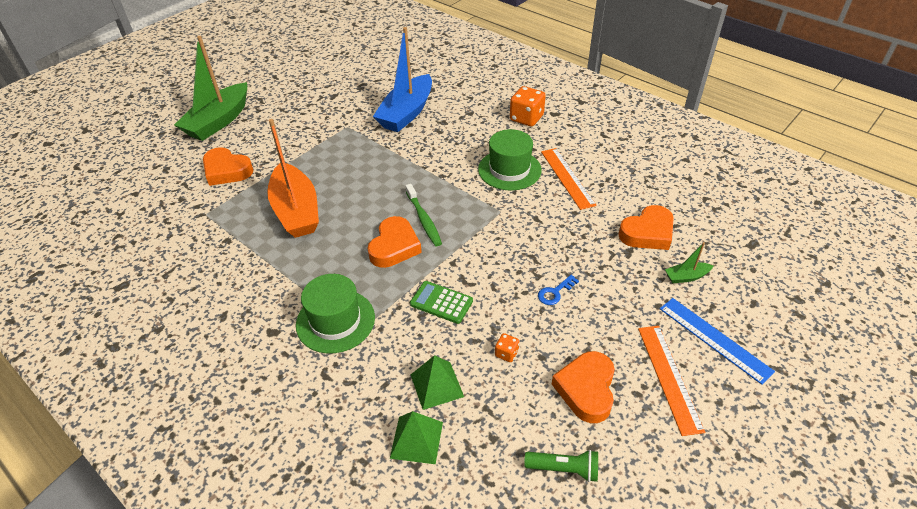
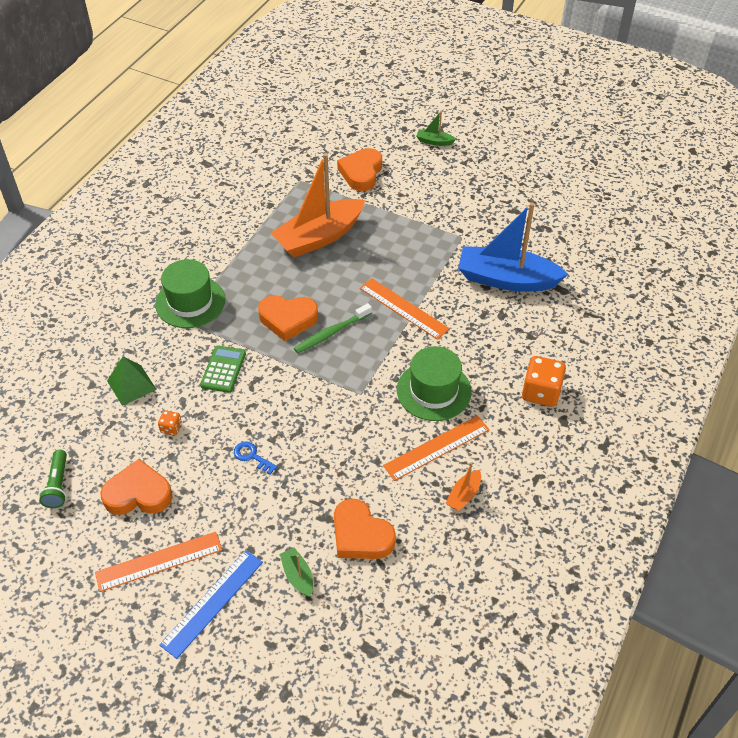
camera: 75 degrees right, 5 degrees up
(218, 121) = (434, 141): green boat -> green boat, size x0.42
(413, 171) = (403, 308): none -> orange ruler
(416, 440) = (79, 383): green pyramid -> none
(614, 171) = (463, 495): none -> orange boat

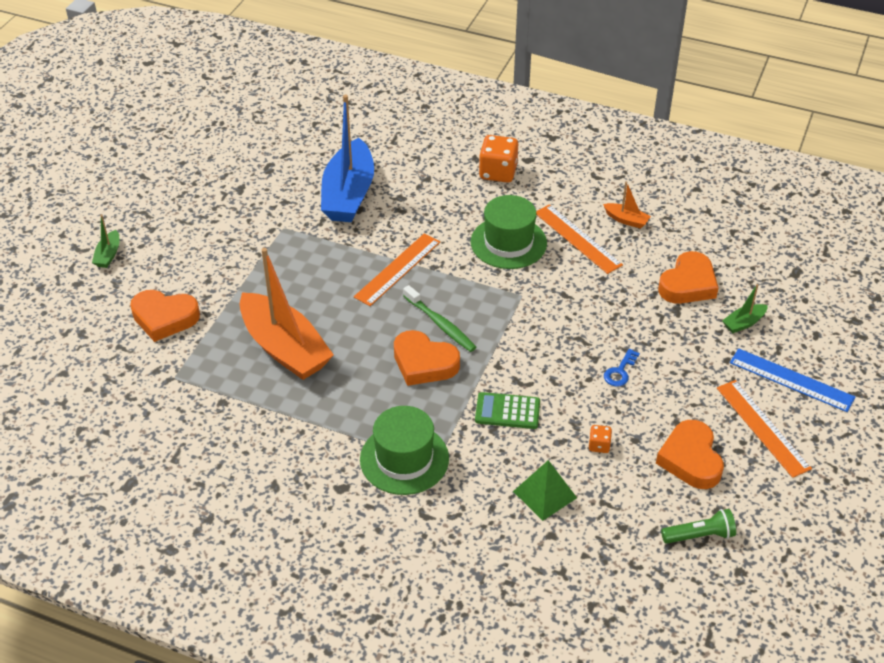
camera: 95 degrees left, 5 degrees down
(288, 319) = (424, 363): orange heart -> orange heart turned 120 degrees clockwise

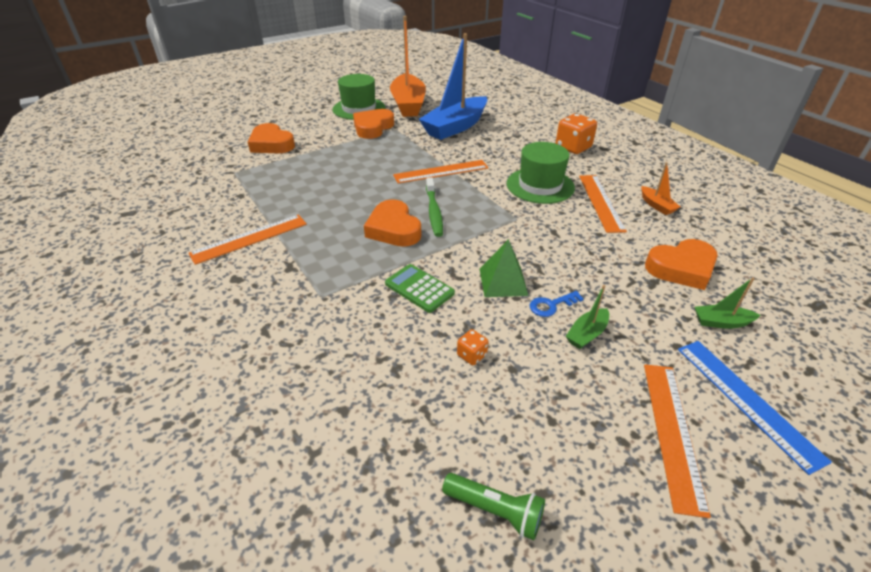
camera: 35 degrees right, 5 degrees down
(108, 255) = (285, 109): green boat -> green boat (586, 334)
(284, 348) = (315, 184): orange boat -> orange boat (408, 104)
(301, 444) = (250, 239): none -> orange ruler
(404, 459) = (302, 282): green hat -> green hat (359, 109)
(544, 494) = (377, 369): green pyramid -> green pyramid (503, 281)
(690, 459) = (556, 419): orange heart -> orange heart (373, 128)

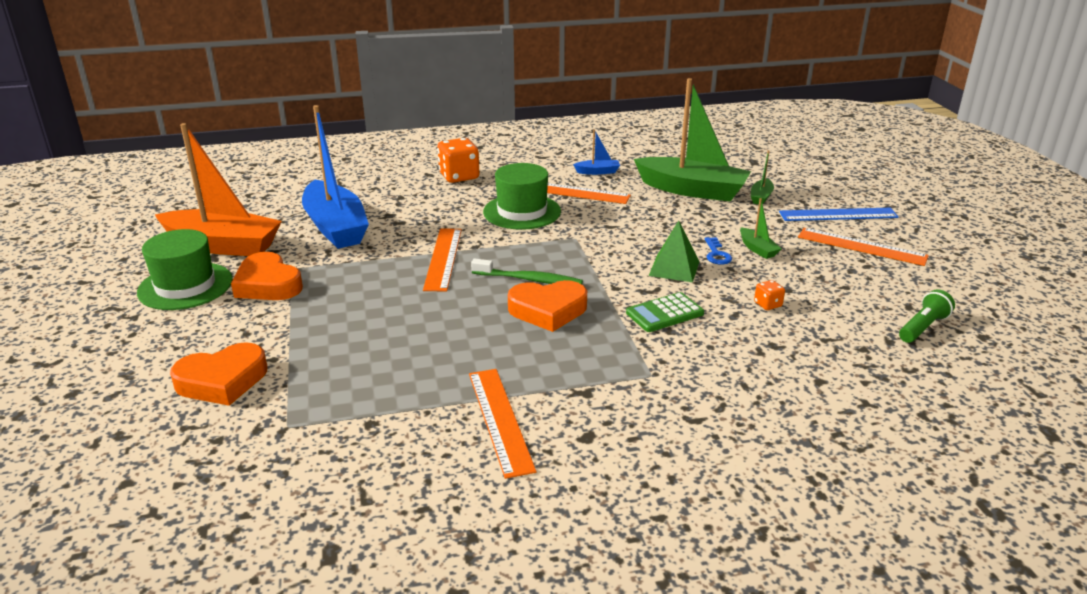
camera: 70 degrees left, 10 degrees down
(656, 205) = (598, 172): orange boat -> blue boat
(681, 268) = (692, 190): orange heart -> green boat

